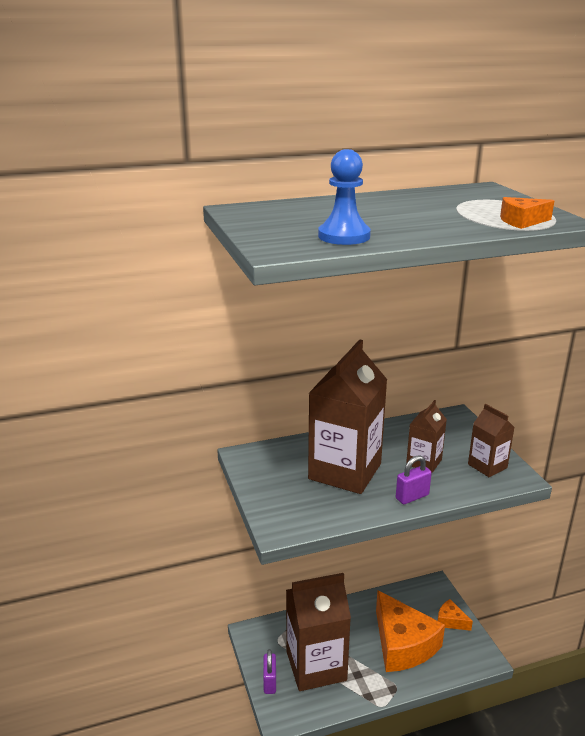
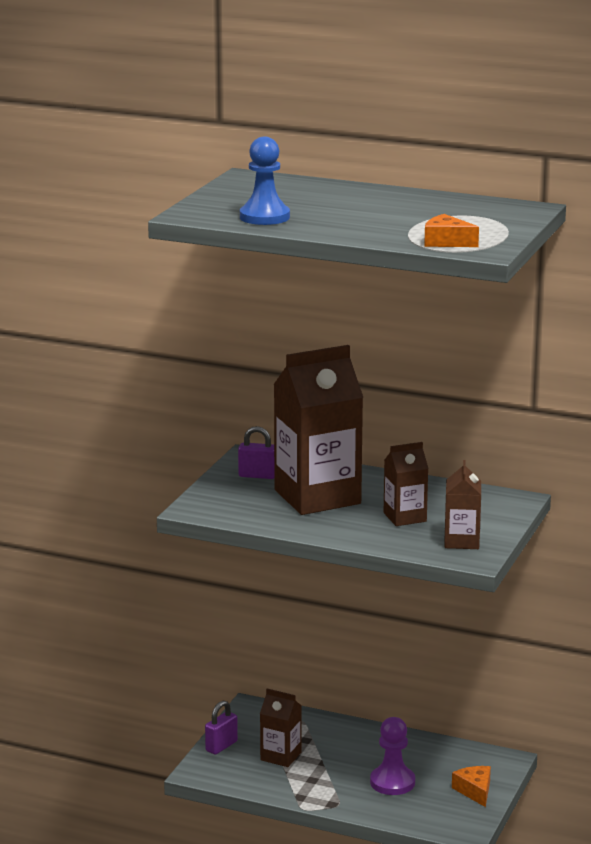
camera: 40 degrees right, 5 degrees down
(316, 666) = (281, 756): brown carton -> brown carton, size x0.50
(403, 644) = (392, 782): orange cheese -> purple pawn
(412, 497) = (343, 533): purple padlock -> purple padlock (257, 475)

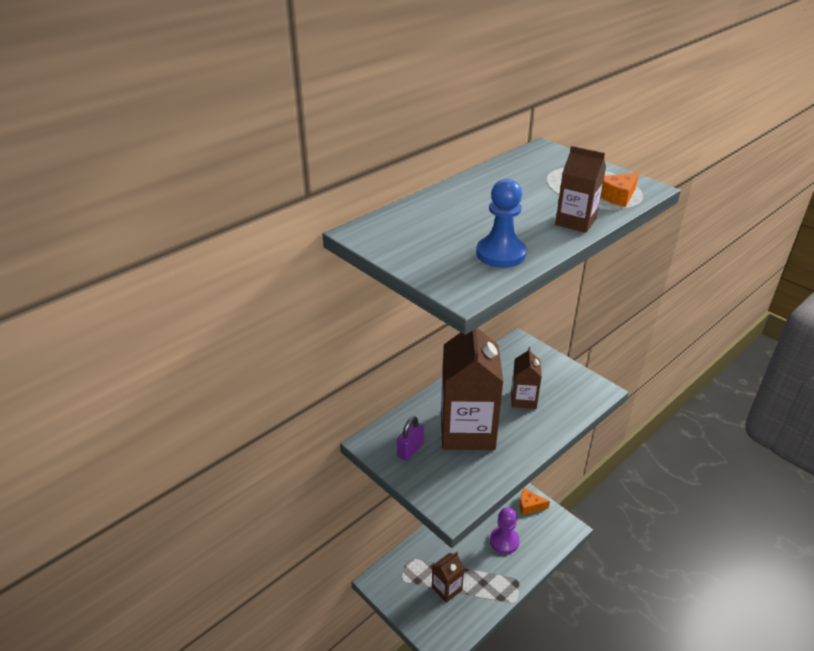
camera: 65 degrees left, 15 degrees up
(221, 746) = (417, 619): purple padlock -> none
(461, 541) = (573, 387): brown carton -> brown carton (575, 222)

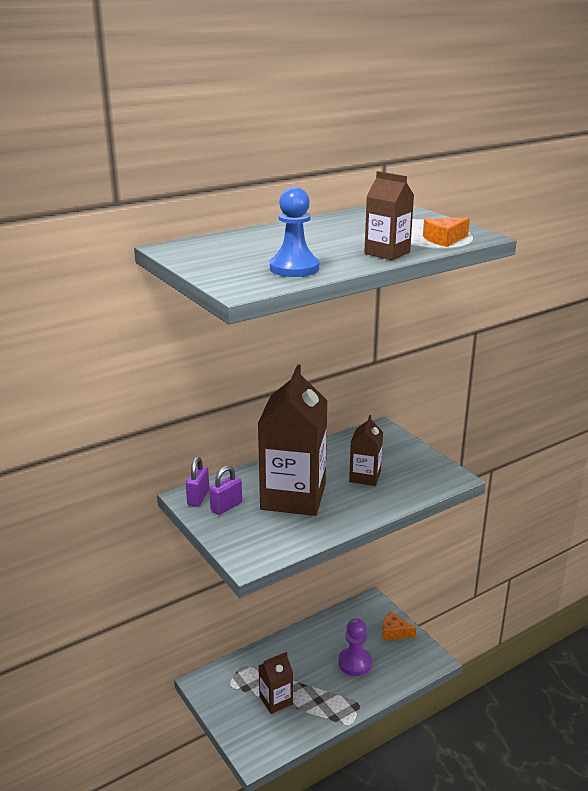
camera: 10 degrees right, 10 degrees down
(381, 443) = (198, 497): none -> purple padlock

